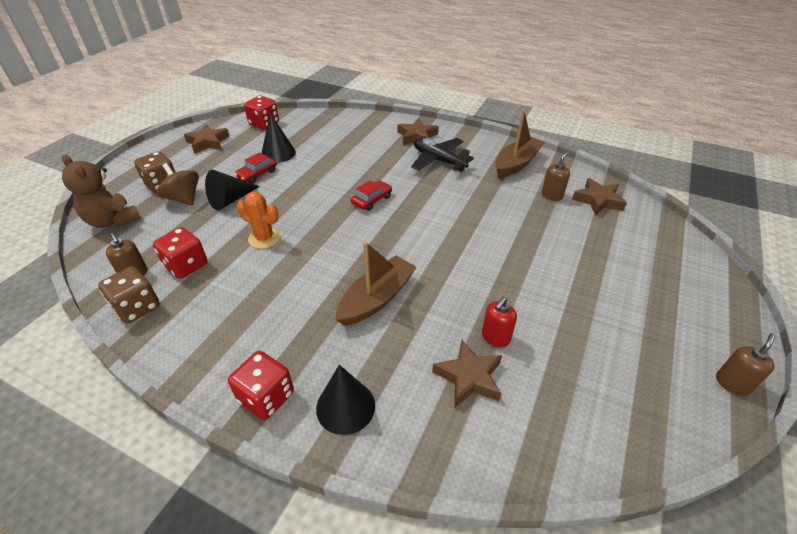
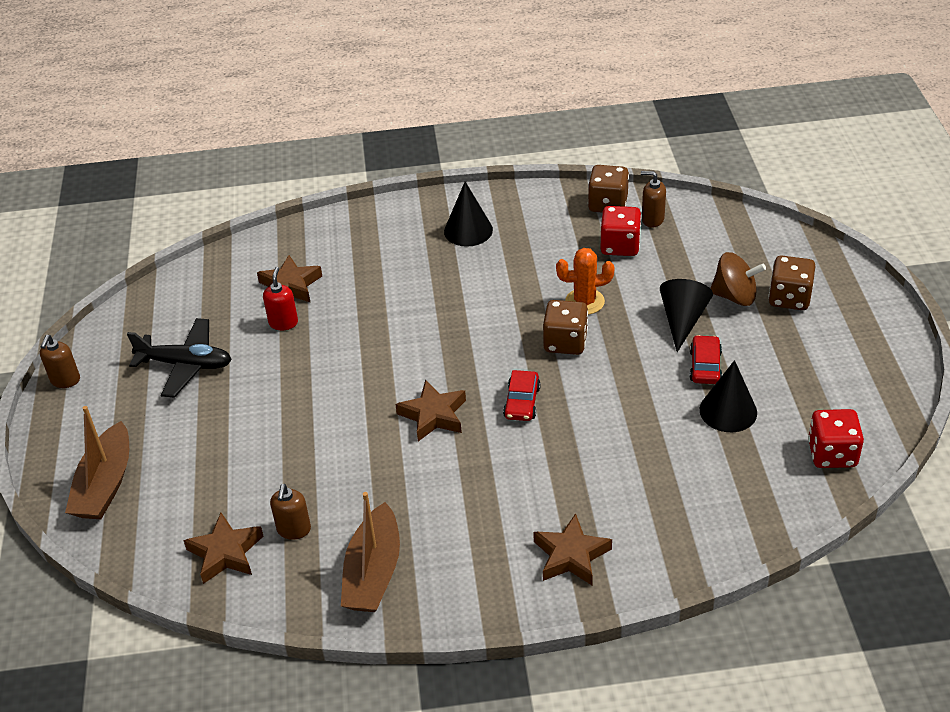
camera: 150 degrees right, 0 degrees up
(113, 220) = (761, 243): brown teddy bear -> none
(208, 142) = (846, 378): brown star -> brown star (433, 415)
(266, 397) = (432, 209): red dice -> none
(308, 219) = (565, 342): none -> brown dice
(345, 406) = (371, 230): black cone -> black cone (468, 230)
(376, 298) = (413, 303): brown boat -> brown boat (105, 484)
(438, 160) = (494, 517): black plane -> black plane (186, 364)

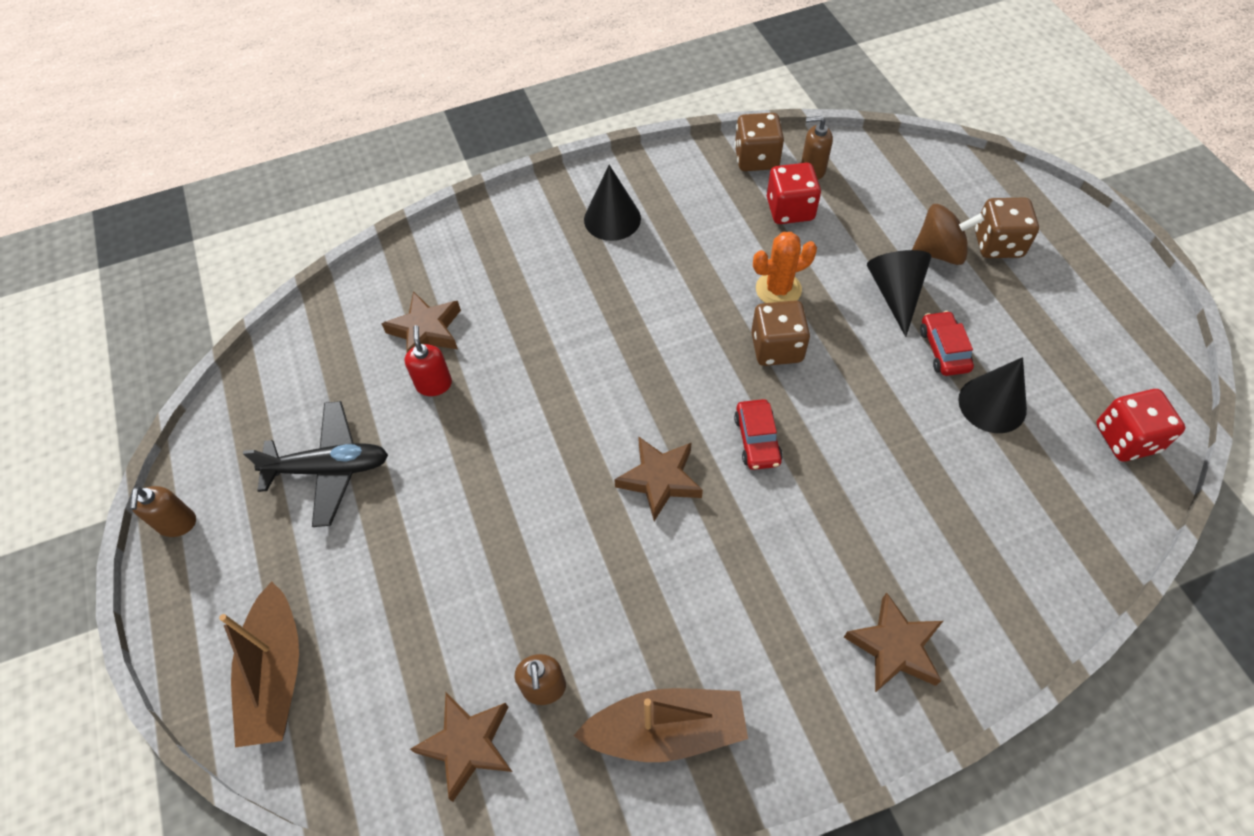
camera: 15 degrees left, 15 degrees up
(373, 572) = (666, 730): brown boat -> brown boat turned 90 degrees counterclockwise

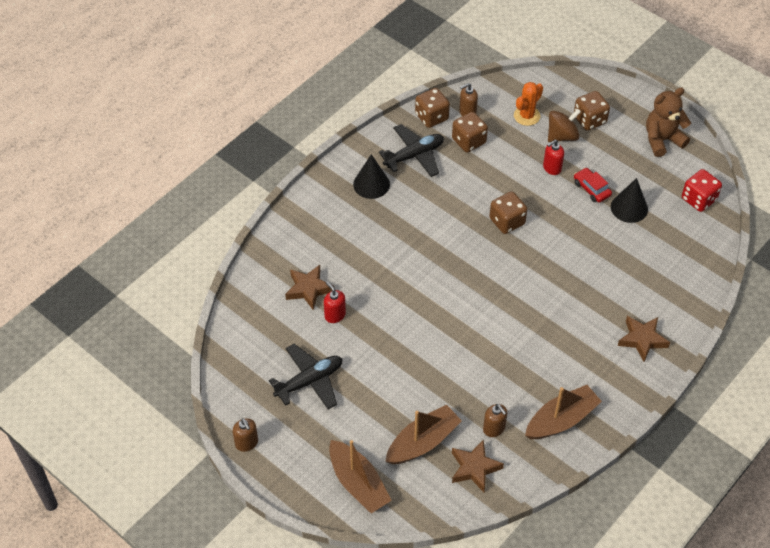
camera: 30 degrees left, 5 degrees down
(418, 653) = (422, 442): none -> brown boat
(659, 480) = (488, 312): brown star -> none
(698, 202) = (414, 155): none -> black plane
(757, 440) = (525, 272): red car -> none
(778, 289) = (489, 189): orange cactus -> orange cactus (527, 116)
(790, 209) = (469, 141): red dice -> brown dice
(895, 294) = (552, 168): black cone -> red soap dispenser
(1107, 317) = (662, 140): none -> brown teddy bear

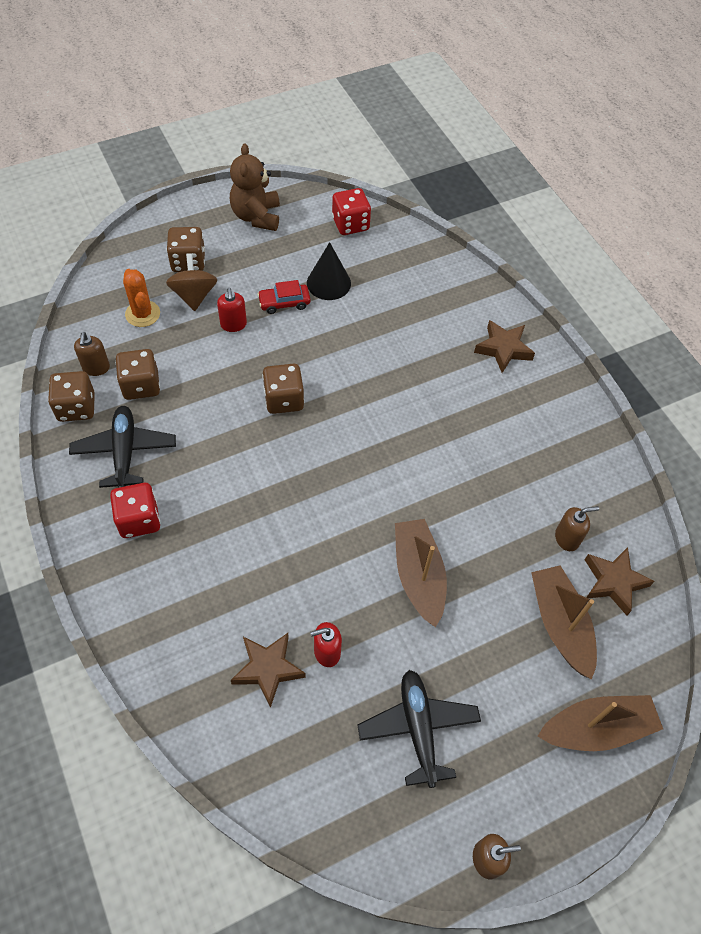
camera: 70 degrees left, 5 degrees up
(371, 184) = (139, 520): black cone -> red dice
(561, 420) = (577, 466): brown boat -> brown boat (418, 576)

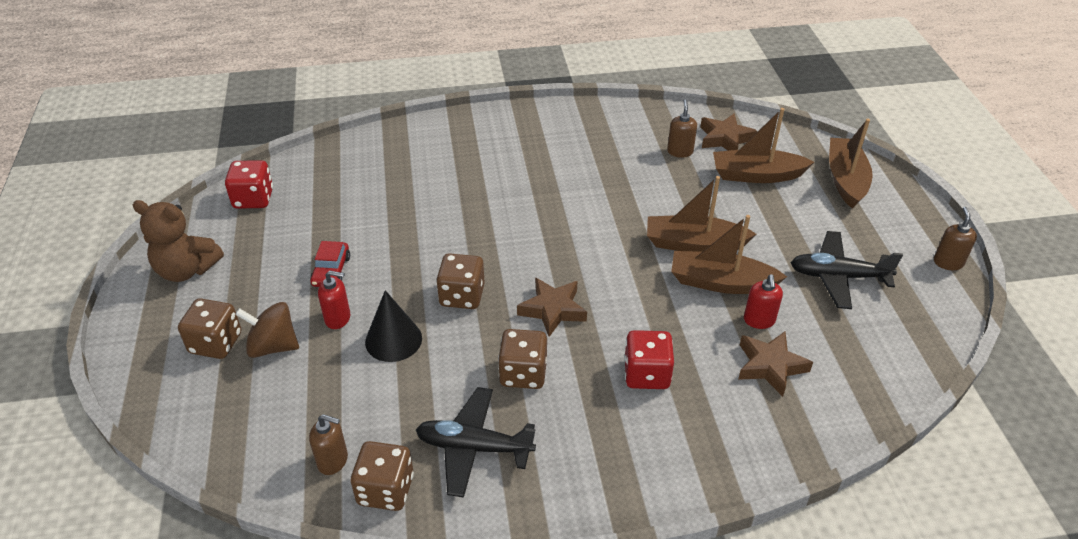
camera: 70 degrees left, 15 degrees down
(139, 520) = (572, 446): red dice -> red dice (646, 374)
(141, 385) = (383, 418): brown dice -> brown dice (523, 373)
(142, 314) = (272, 400): orange cactus -> none
(328, 283) = (325, 232): black cone -> black cone (393, 340)
(369, 609) = (721, 283): none -> brown boat
(503, 349) = (473, 137): brown star -> brown star (553, 310)

